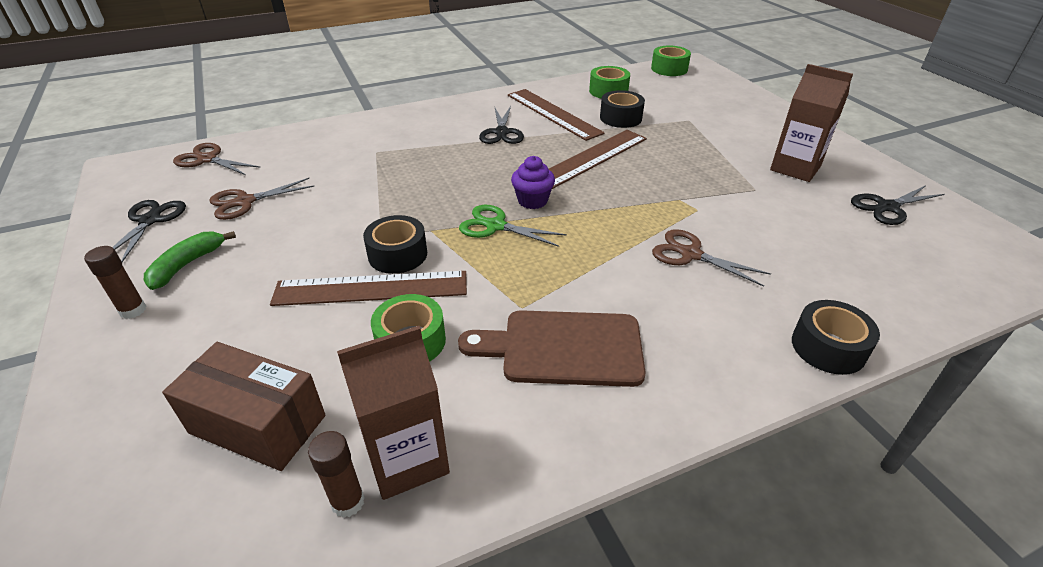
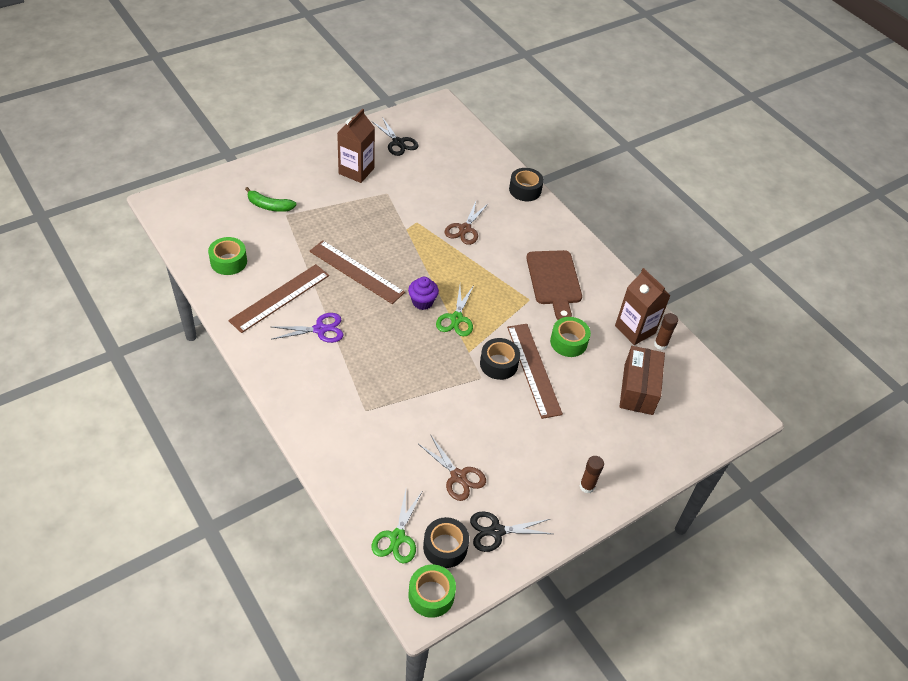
camera: 105 degrees left, 10 degrees up
(187, 265) = (539, 478): green banana -> green banana (269, 206)
(207, 159) = (397, 537): brown scissors -> green scissors
(501, 132) = (320, 329): black scissors -> purple scissors
(620, 118) = (285, 254): black tape -> black tape (445, 547)
(669, 69) = (174, 218): green tape -> green tape (431, 595)

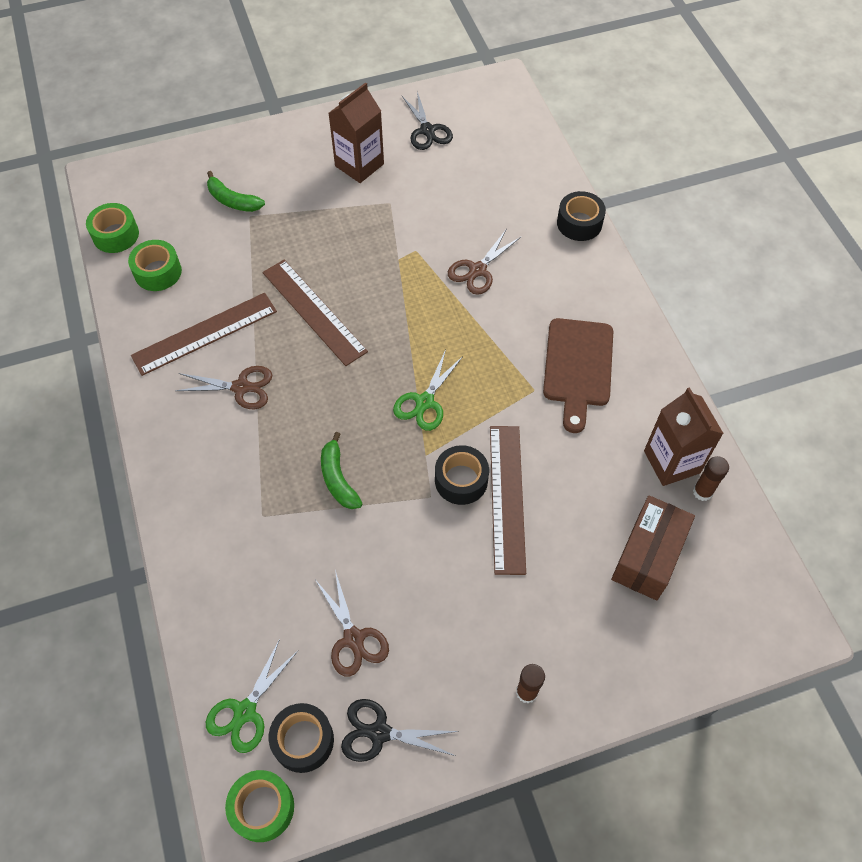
camera: 20 degrees right, 10 degrees up
(320, 329) = (241, 387): purple scissors -> brown scissors
(412, 377) = (338, 479): none -> green banana
(422, 302) = (386, 370): purple cupcake -> none
(568, 342) = (569, 464): green tape -> green tape (115, 235)

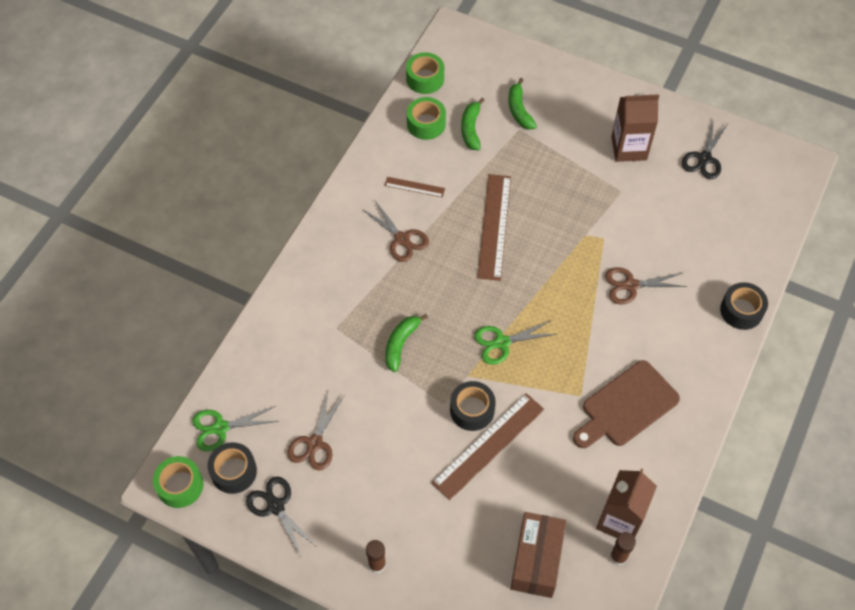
camera: 45 degrees right, 0 degrees up
(205, 246) = (471, 129): none -> green banana
(205, 333) = (414, 187): brown ruler -> brown ruler, size x0.49
(648, 556) = (536, 560): brown box -> brown box turned 60 degrees counterclockwise

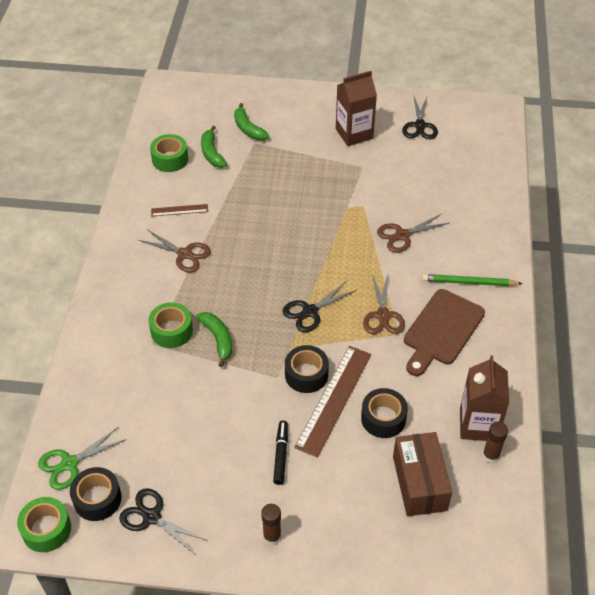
camera: 20 degrees left, 10 degrees down
(314, 443) = (169, 448): brown scissors -> brown scissors (383, 315)
(401, 344) = (218, 339): green banana -> green banana turned 150 degrees clockwise
(416, 486) = (281, 455): none -> black marker
(425, 79) = (155, 125): green tape -> green tape (171, 331)
(494, 226) = (264, 222): brown ruler -> none
(502, 342) = (310, 311): green scissors -> black scissors
(678, 361) = (469, 282): none -> green pencil
(741, 310) = (503, 229): black tape -> black tape (383, 418)

